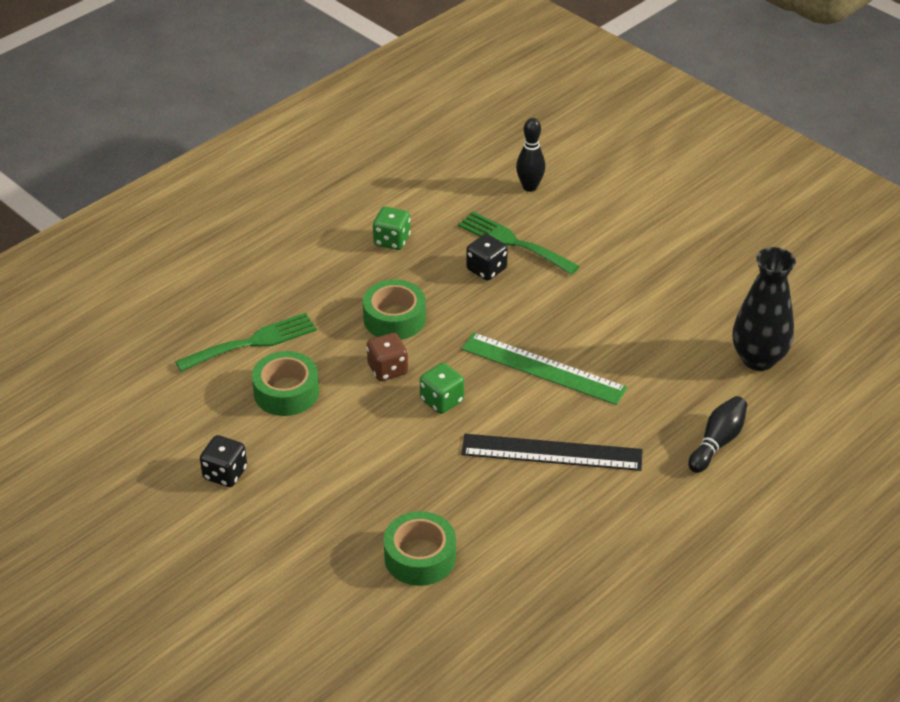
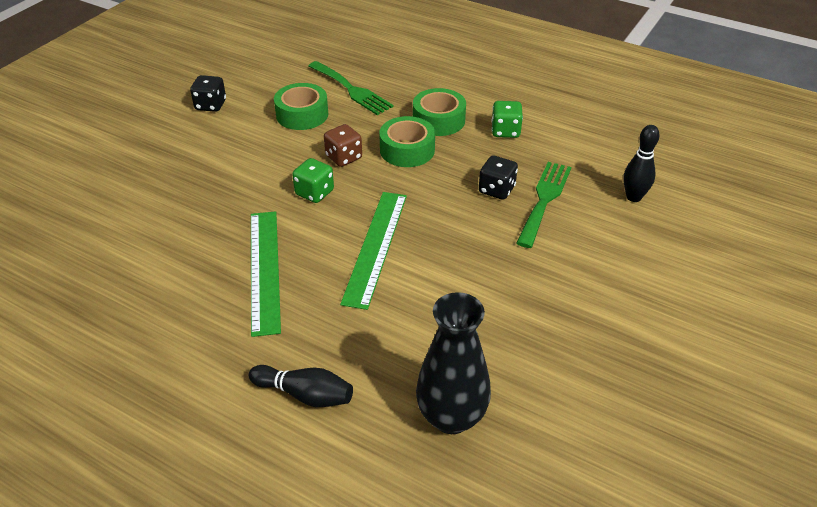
camera: 75 degrees right, 0 degrees up
(420, 557) = (130, 212): green tape -> green tape (438, 120)
(552, 452) = (264, 270): black ruler -> green ruler

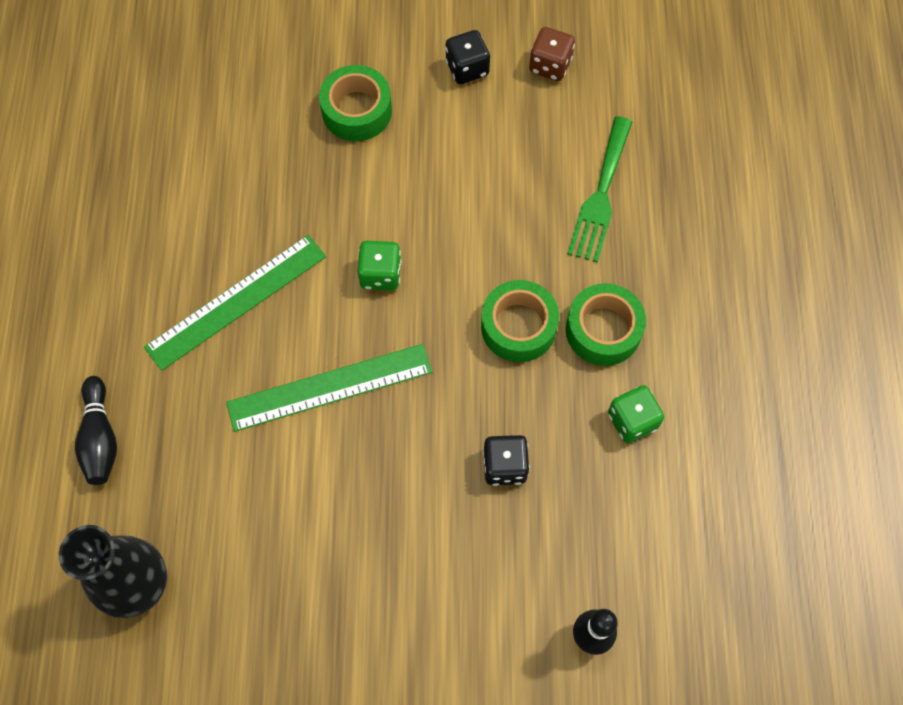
camera: 60 degrees right, 25 degrees up
(302, 114) = (513, 173): green tape -> green tape (357, 111)
(343, 157) = (460, 266): brown dice -> brown dice (550, 65)
(544, 199) = (519, 530): green fork -> none

